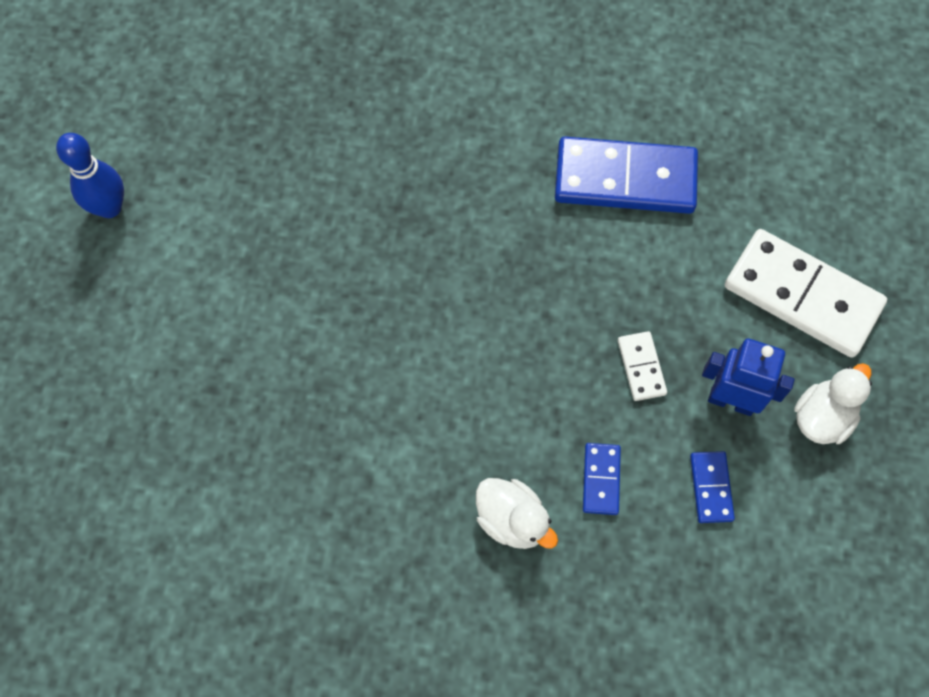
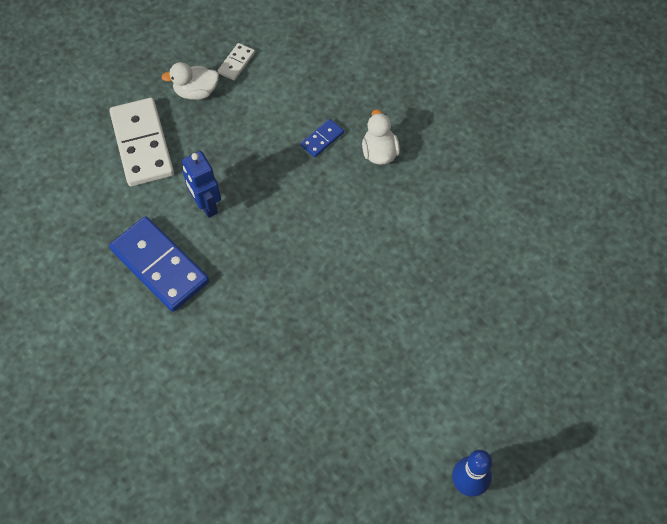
camera: 140 degrees left, 5 degrees down
(641, 367) = (253, 170): white domino -> white domino (236, 63)
(711, 488) = (276, 101): blue domino -> none
(731, 401) = (228, 127): blue robot -> blue robot (206, 205)

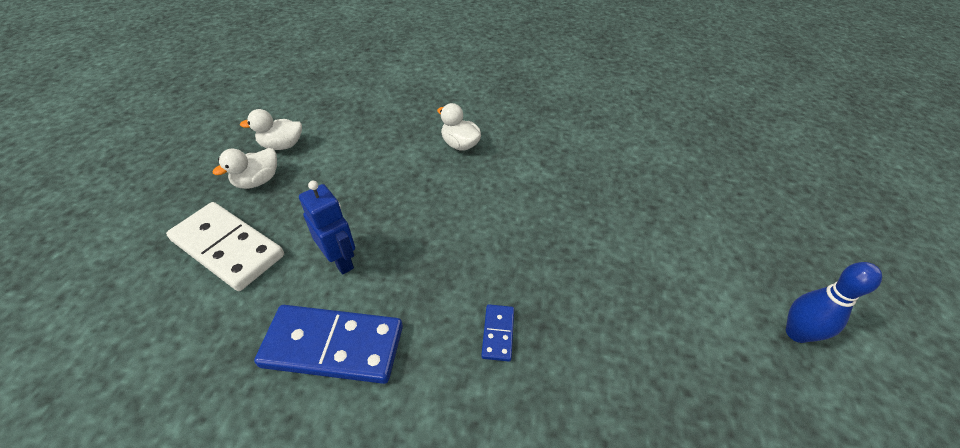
camera: 40 degrees left, 15 degrees down
(206, 205) = (341, 260): blue robot -> blue robot turned 150 degrees counterclockwise
(236, 63) = (282, 145): white domino -> white duck
(322, 139) = (406, 158): blue domino -> blue domino (498, 333)

